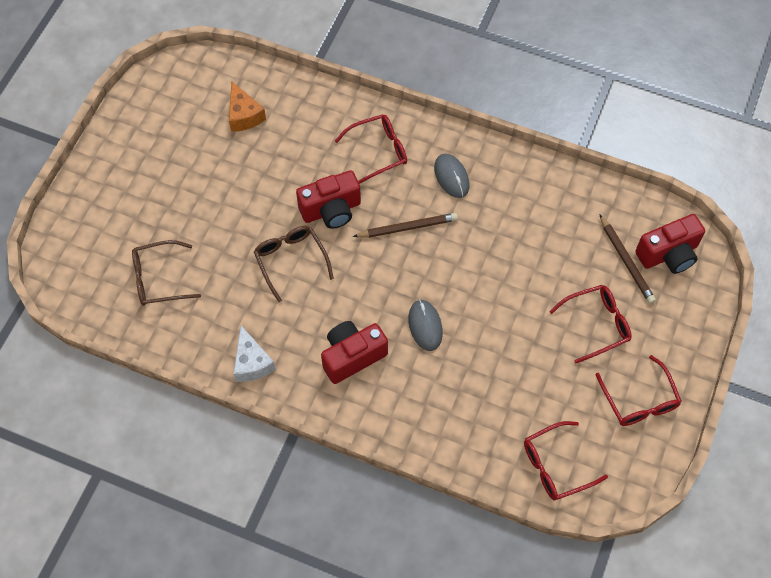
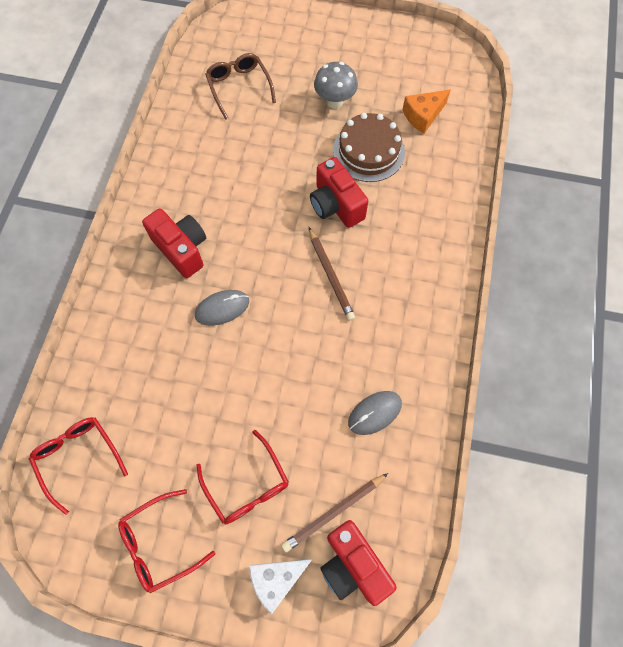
camera: 80 degrees right, 5 degrees up
(204, 190) = (334, 102): none -> grey mushroom
(252, 363) = (167, 170): white cheese -> white cheese (277, 579)
(275, 170) = (368, 151): none -> brown cake
(291, 261) = (274, 182): brown glasses -> none
(378, 151) = (413, 234): red glasses -> none
(451, 177) = (400, 308): grey mouse -> grey mouse (375, 413)

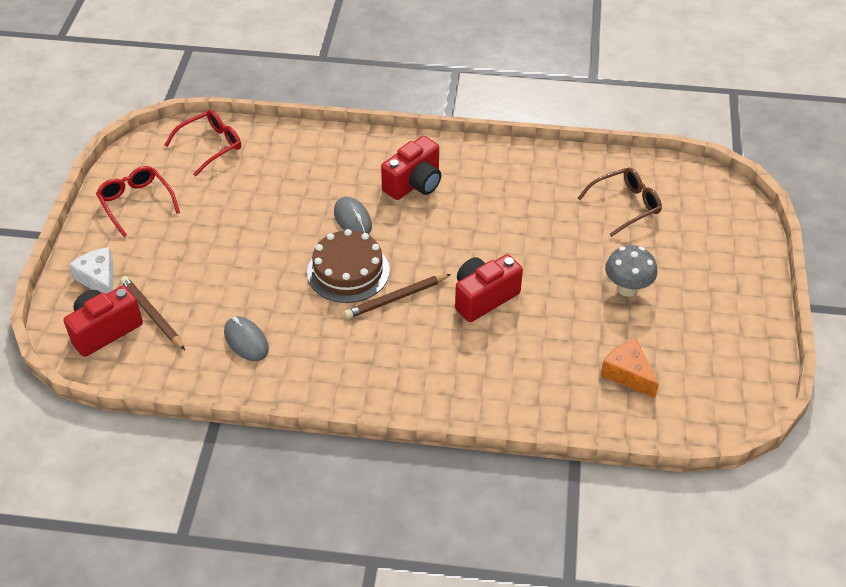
camera: 85 degrees right, 20 degrees down
(247, 484) = (181, 252): red glasses -> none
(368, 151) = (562, 323): brown cake -> brown cake (348, 271)

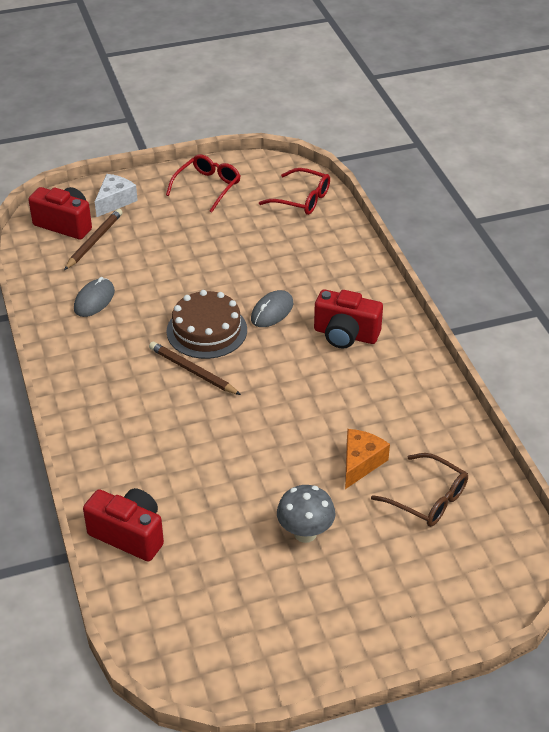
camera: 65 degrees right, 5 degrees down
(483, 297) = (228, 428): red camera -> red camera (129, 534)
(627, 374) = (188, 565): orange cheese -> orange cheese (360, 463)

